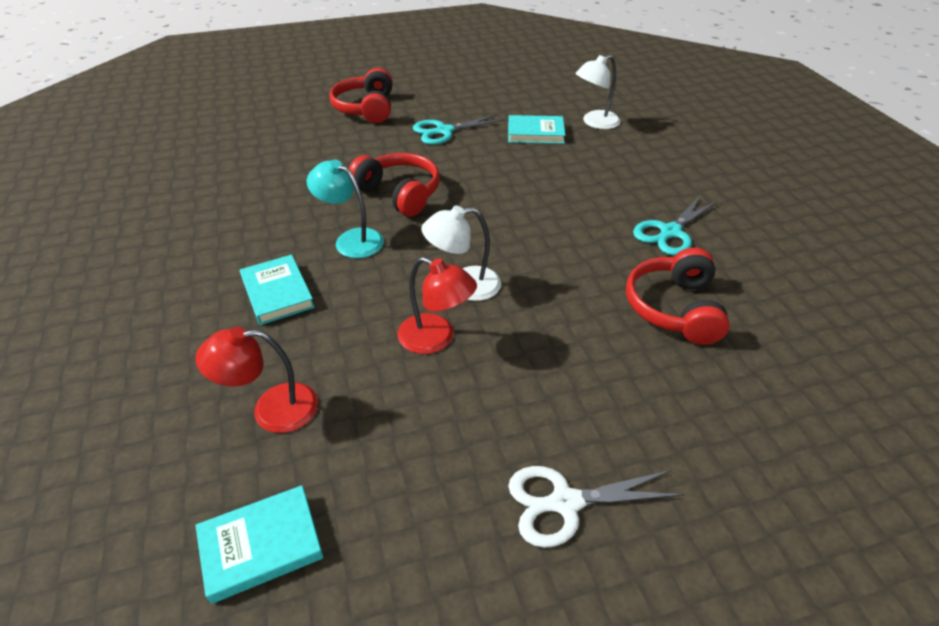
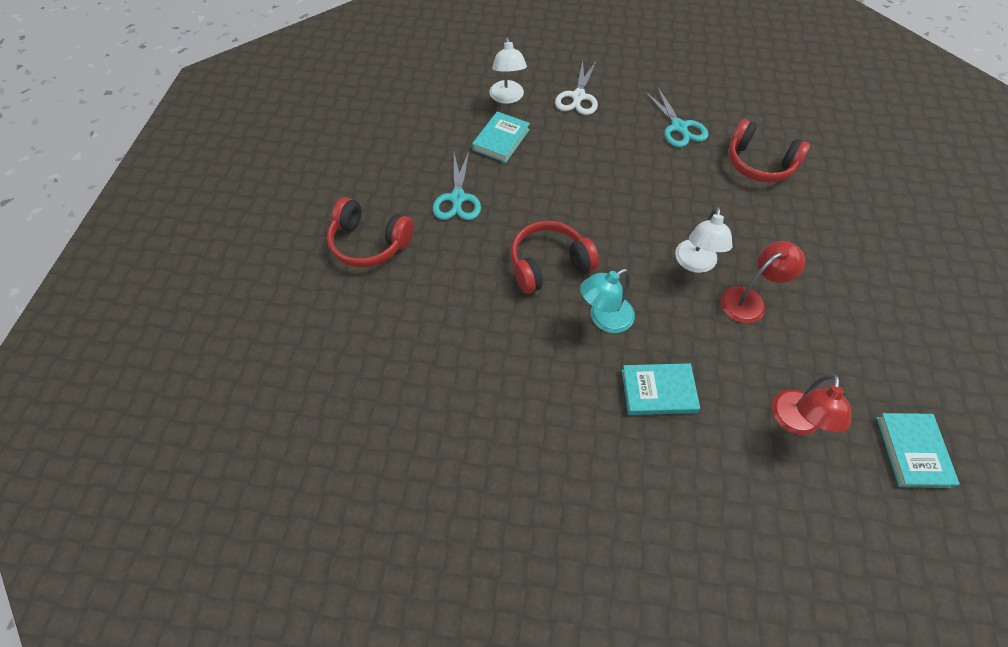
camera: 65 degrees left, 15 degrees up
(564, 503) = (904, 285): white scissors -> white scissors (578, 97)

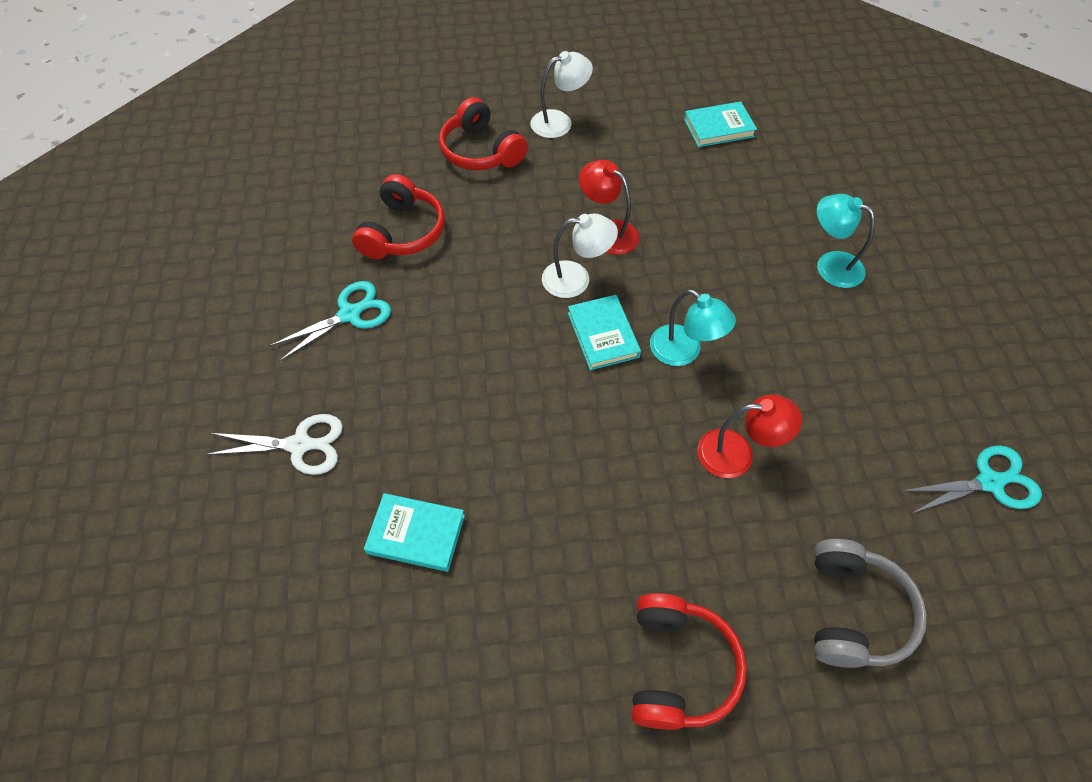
camera: 105 degrees left, 0 degrees up
(357, 353) = (853, 611): none -> grey headphones
(457, 199) = (554, 563): turquoise scissors -> turquoise scissors (990, 482)
(507, 98) = (313, 549): white lamp -> white lamp (559, 122)
(549, 264) = (630, 421): red headphones -> red headphones (481, 151)
(658, 391) = (747, 295): turquoise book -> turquoise book (603, 335)
(687, 486) = (830, 265): none -> turquoise lamp
(795, 422) = (729, 196): red lamp -> red lamp (737, 453)

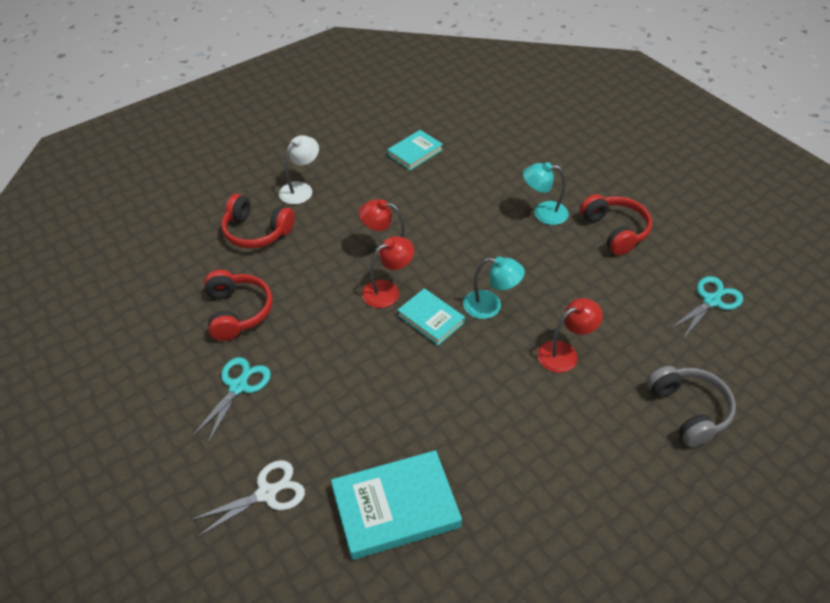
camera: 30 degrees left, 10 degrees down
(416, 534) = (395, 507): turquoise book -> turquoise book, size x1.67
(576, 279) = (387, 290): white lamp -> red lamp
(678, 667) = (615, 496): red headphones -> red headphones (615, 231)

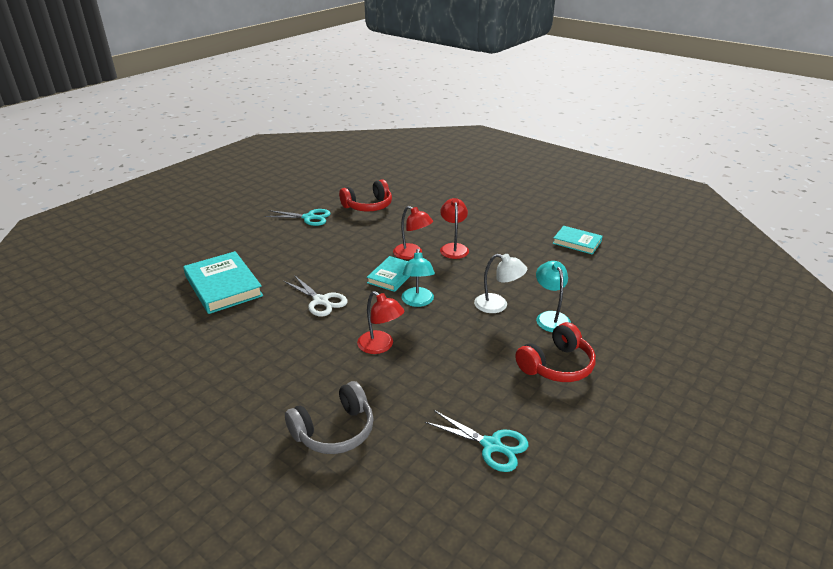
camera: 75 degrees right, 15 degrees down
(256, 231) = (442, 198): red headphones -> none
(267, 493) = (232, 241): white scissors -> white scissors (321, 301)
(301, 189) = (495, 205): white lamp -> white lamp (498, 305)

